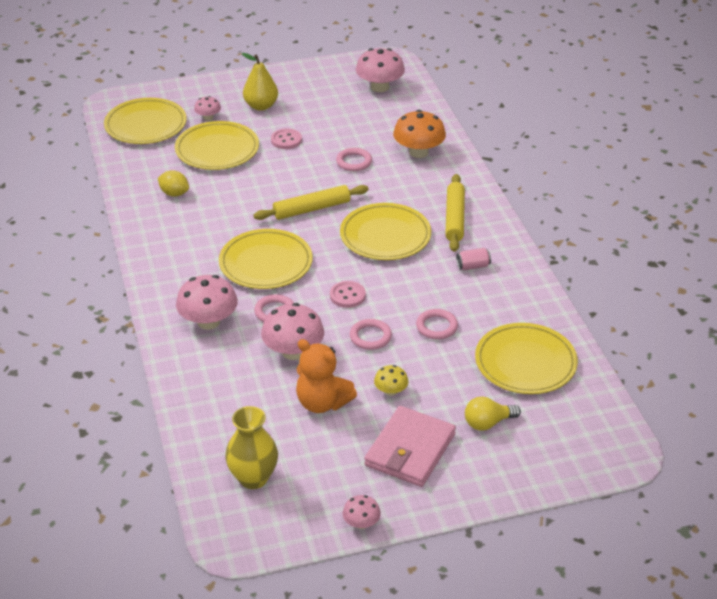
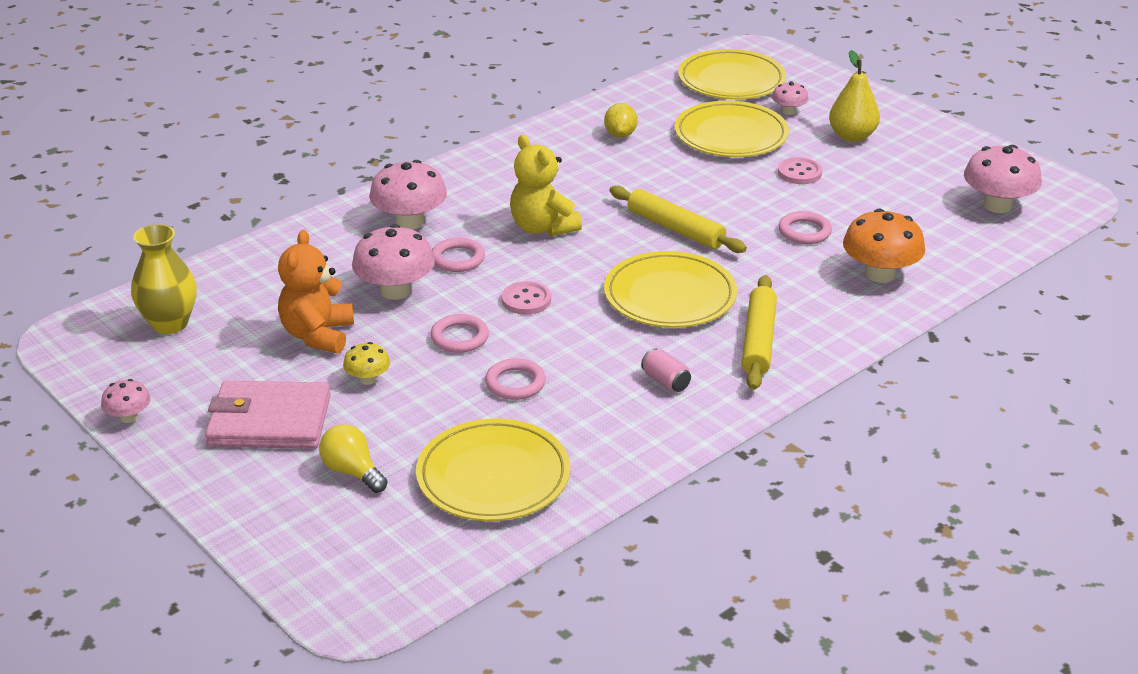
camera: 65 degrees right, 5 degrees down
(266, 263) = (542, 227): yellow plate -> yellow teddy bear
(454, 218) = (758, 340): yellow rolling pin -> yellow rolling pin turned 60 degrees counterclockwise

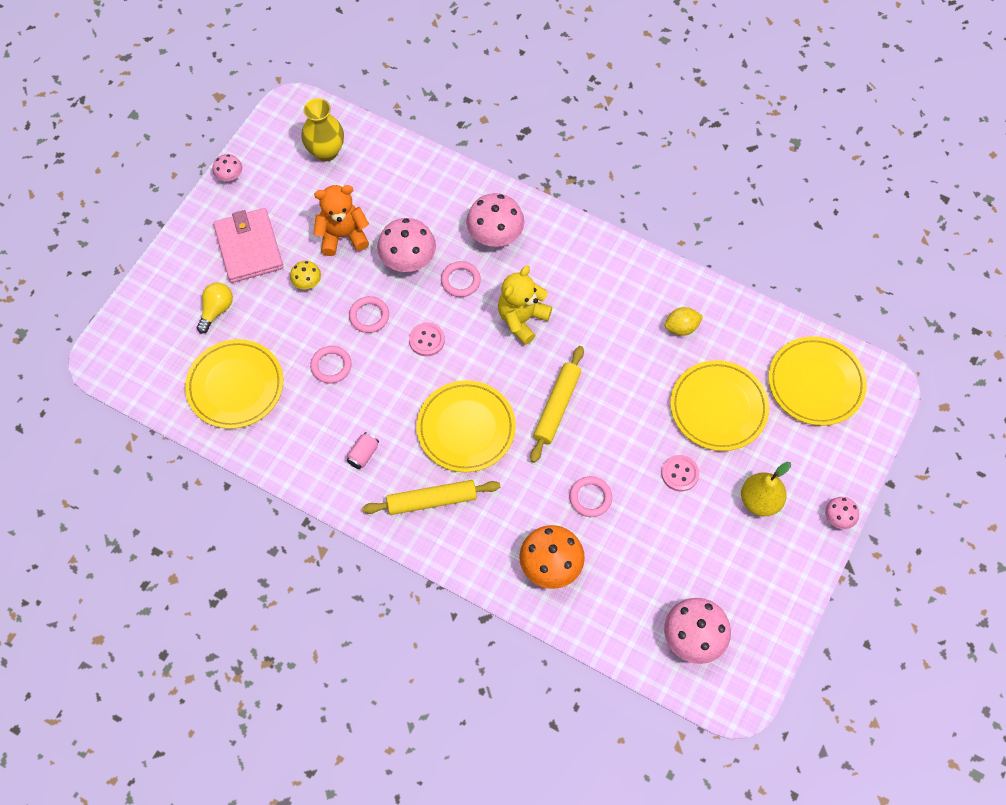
camera: 70 degrees right, 30 degrees up
(789, 111) = (781, 441): pink mushroom -> pink mushroom (838, 517)

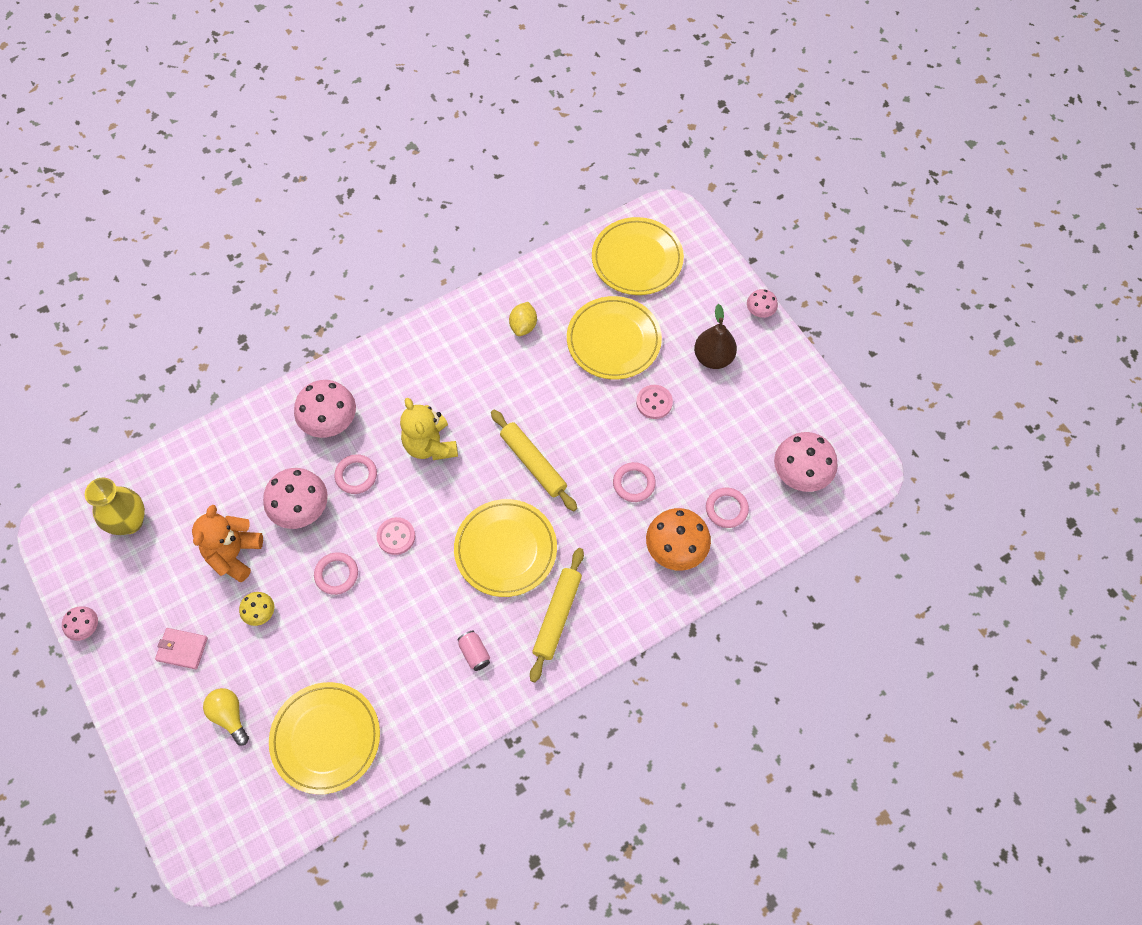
camera: 60 degrees left, 0 degrees up
(249, 247) = (182, 649): pink wallet -> pink wallet, size x0.54
(331, 366) = (365, 636): pink ring -> pink ring (726, 509)
(760, 501) = (713, 357): yellow pear -> brown pear

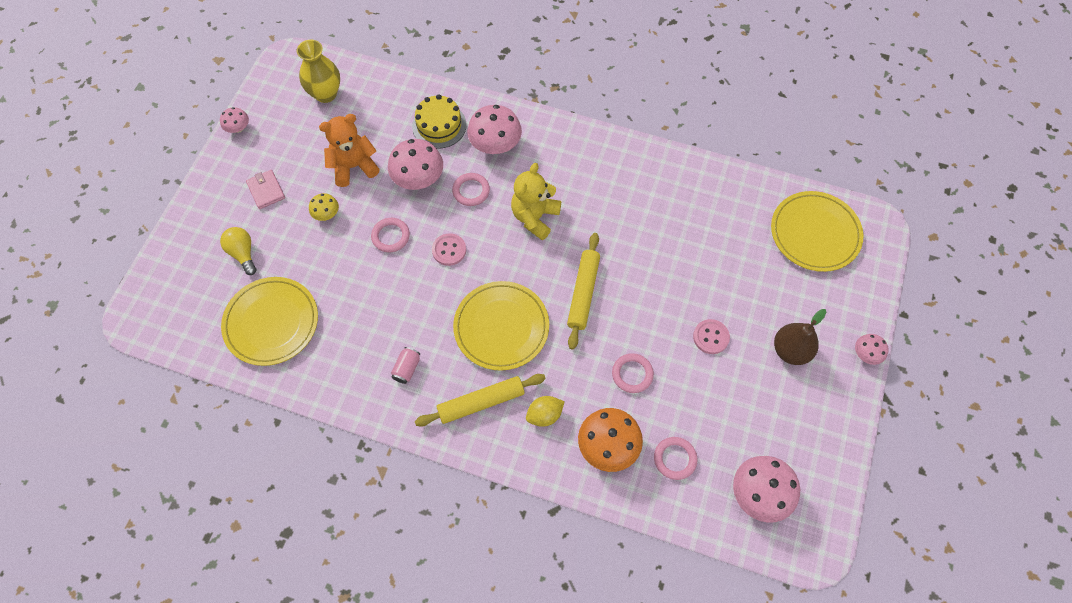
camera: 50 degrees right, 0 degrees up
(229, 716) = (243, 253): yellow light bulb -> yellow light bulb turned 45 degrees counterclockwise
(264, 451) = (439, 125): none -> yellow cake
(523, 326) = (682, 202): yellow lemon -> yellow lemon (544, 415)
(613, 340) = (732, 270): yellow plate -> none

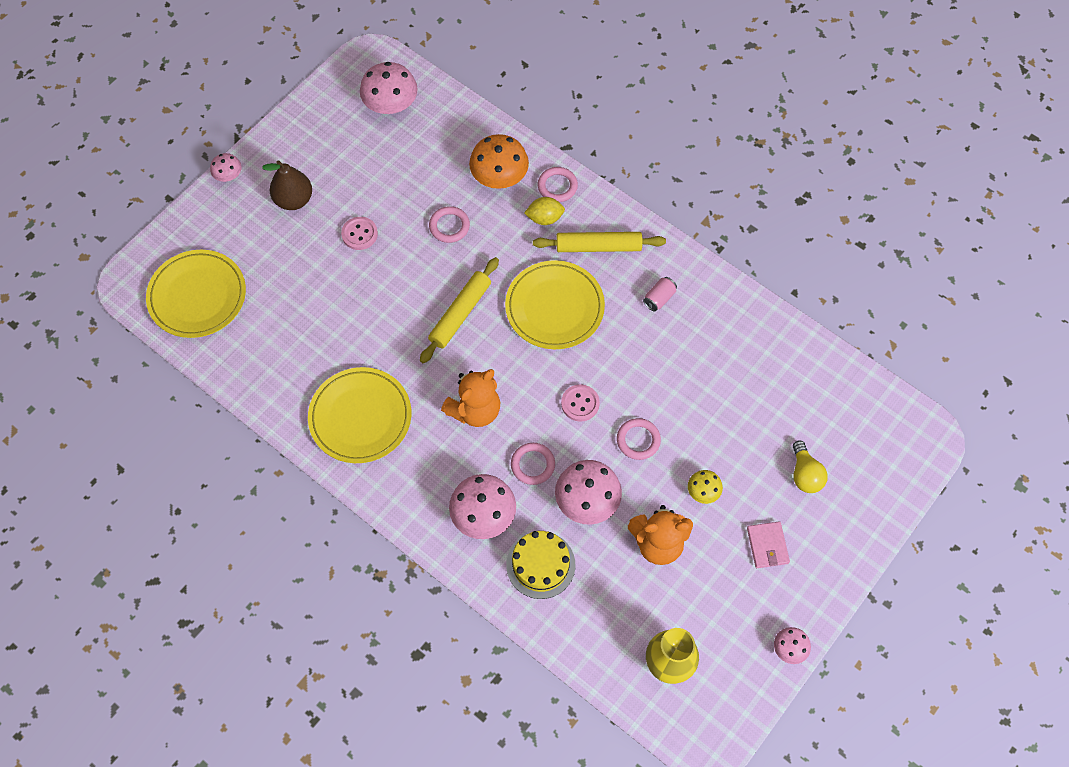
camera: 160 degrees left, 0 degrees up
(271, 322) = (785, 386): yellow plate -> yellow plate (360, 417)
(535, 217) = (475, 410): yellow teddy bear -> orange teddy bear
(675, 459) = (447, 150): pink ring -> pink ring (557, 186)

